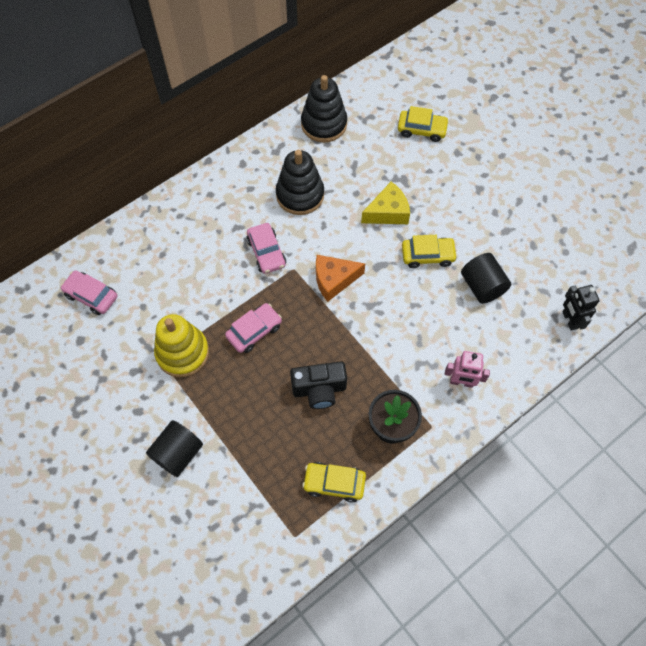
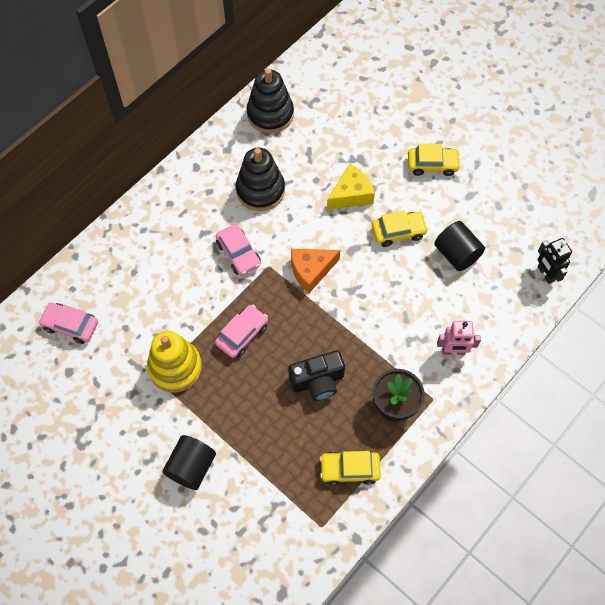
camera: 10 degrees left, 0 degrees up
(422, 130) = (369, 106): yellow car -> yellow car (432, 165)

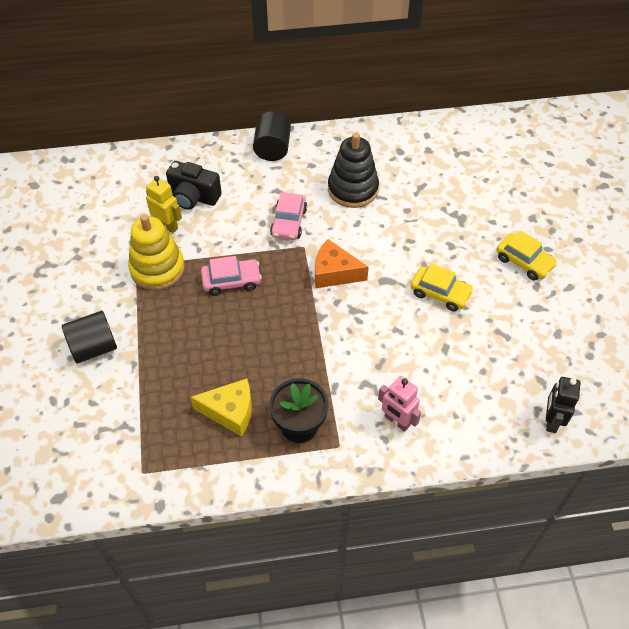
camera: 40 degrees right, 10 degrees down
(71, 325) = (116, 189): pink car -> none
(146, 326) = (167, 225): none -> yellow robot
(270, 114) = (416, 141): black stacking toy -> none
(317, 381) = (255, 358): black camera -> black camera (193, 197)
(349, 469) = (211, 446): yellow car -> none
(351, 194) = (426, 239): yellow cheese -> yellow cheese (230, 412)
(456, 254) = (477, 346): black cylinder -> black cylinder (272, 148)

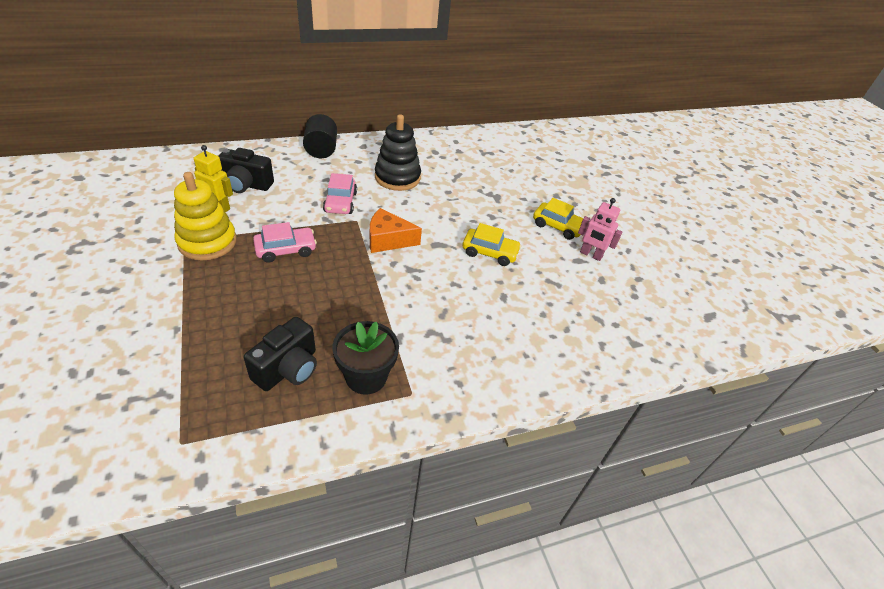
camera: 15 degrees left, 10 degrees down
(94, 347) = (130, 315): black cylinder -> none
(230, 412) = (288, 369): yellow cheese -> black camera
(397, 421) = (468, 365): pink robot -> pink robot (590, 255)
(551, 421) = (617, 353): black robot -> none

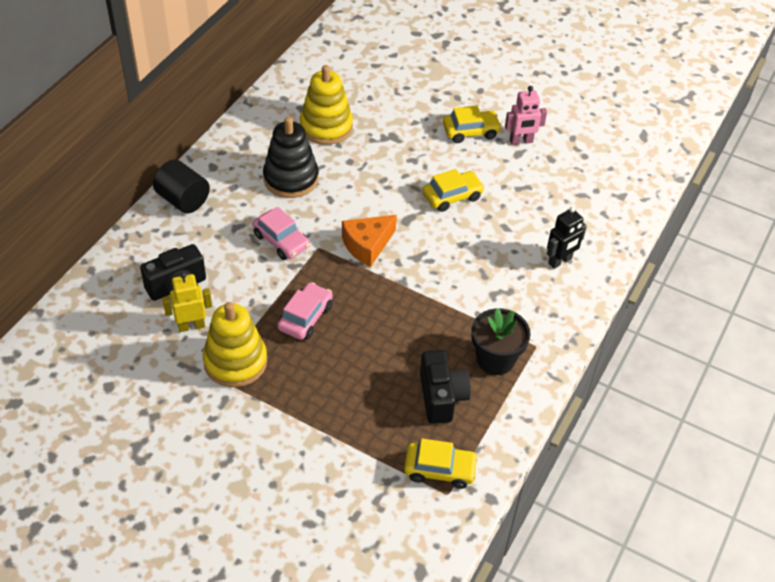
camera: 40 degrees left, 5 degrees up
(204, 419) = (440, 470): none -> yellow car
(460, 167) = (326, 127): none -> yellow stacking toy
(517, 350) = (560, 261): none -> black robot

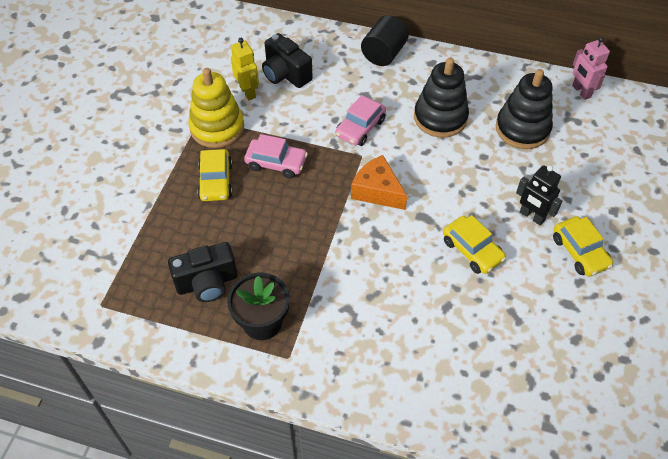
camera: 80 degrees right, 5 degrees up
(326, 127) = (522, 129): yellow stacking toy -> black stacking toy
(440, 470) = (125, 294): yellow car -> yellow car (215, 181)
(521, 141) = (589, 304): pink robot -> pink robot (581, 91)
(560, 261) = (415, 368): black robot -> black robot (531, 216)

